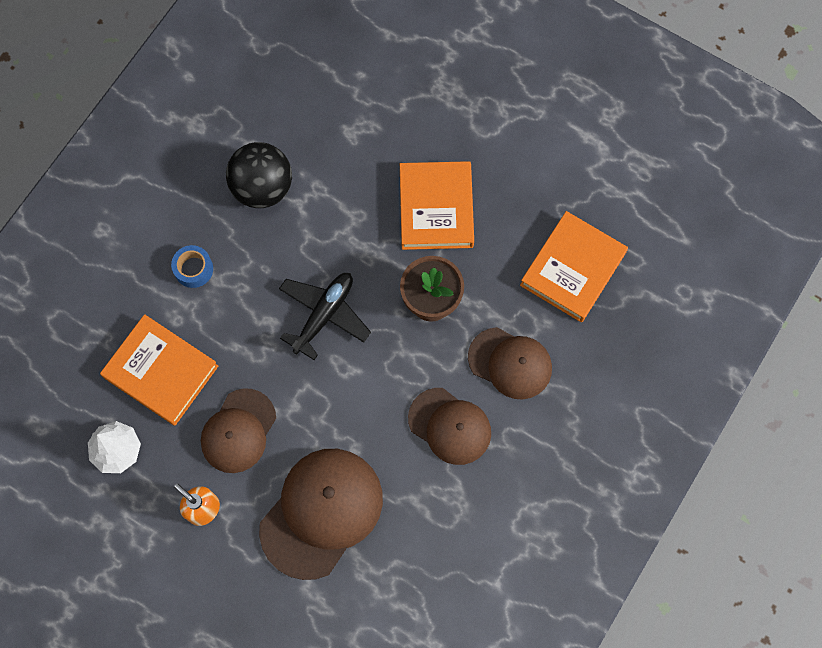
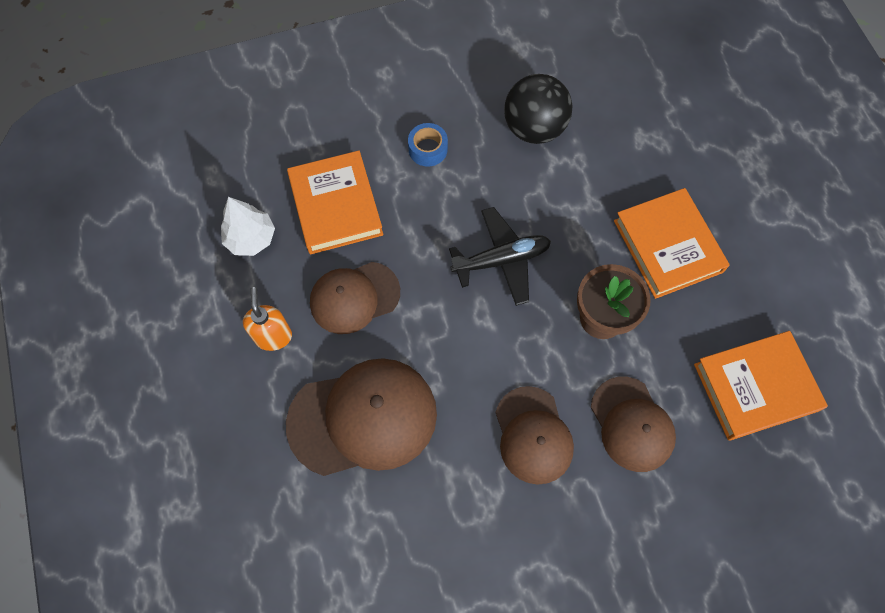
camera: 40 degrees right, 5 degrees down
(436, 208) = (667, 246): orange book -> orange book turned 60 degrees counterclockwise

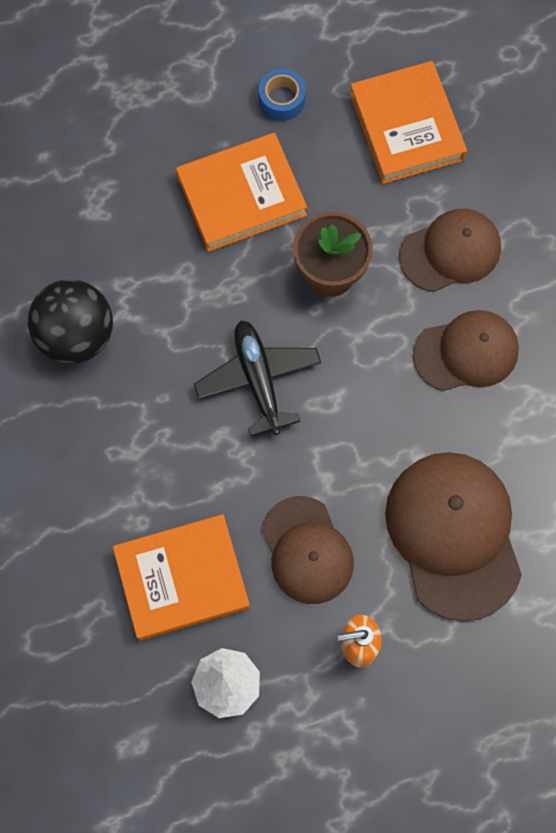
camera: 90 degrees left, 5 degrees up
(428, 149) = (102, 465): blue tape -> blue tape (282, 100)

